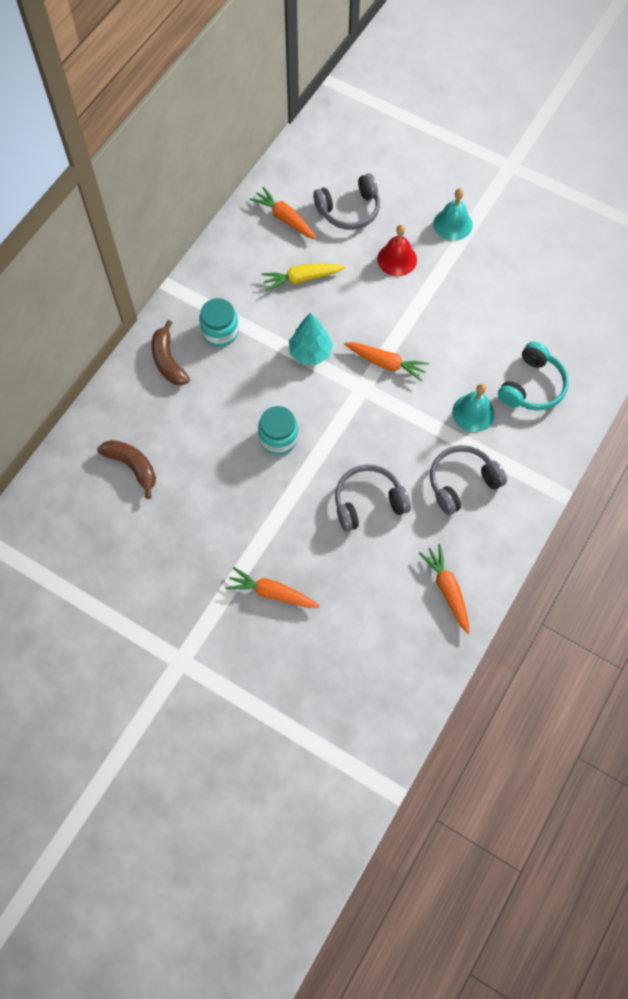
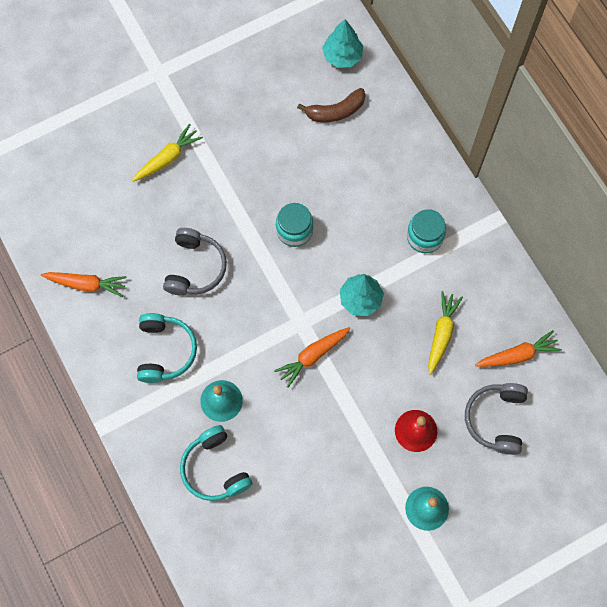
camera: 120 degrees right, 5 degrees up
(66, 492) = (342, 56): none -> turquoise tree
(168, 361) = (418, 182): brown banana -> none
(272, 593) = (168, 158): orange carrot -> yellow carrot
(462, 483) = (165, 351): grey headphones -> turquoise headphones

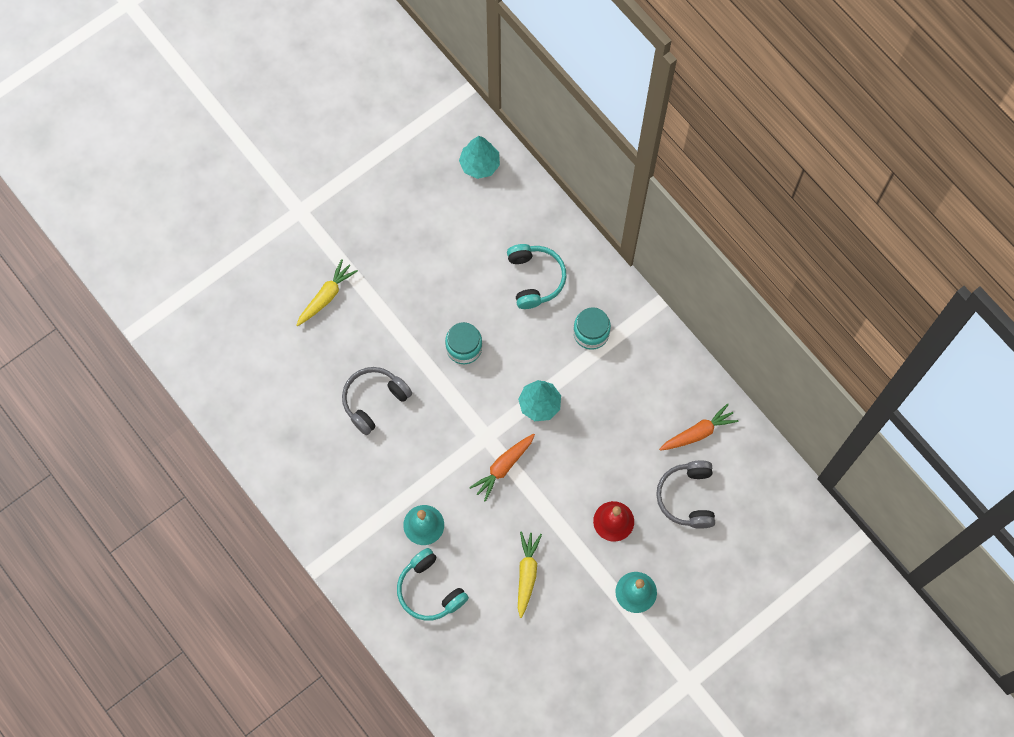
camera: 10 degrees left, 0 degrees up
(86, 284) = (271, 435): orange carrot -> none
(165, 351) = (360, 486): turquoise headphones -> turquoise headphones (535, 278)
(195, 268) = (374, 401): grey headphones -> grey headphones turned 135 degrees counterclockwise
(335, 111) = (483, 222): brown banana -> none
(441, 334) = (622, 424): yellow carrot -> yellow carrot (527, 574)

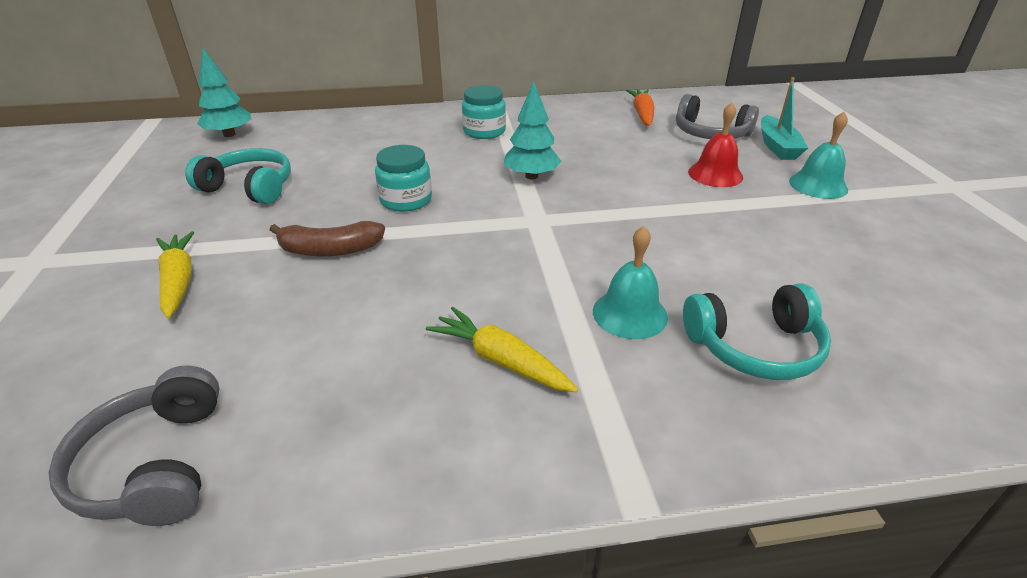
camera: 60 degrees left, 35 degrees down
(374, 401) = (385, 292): grey headphones -> grey headphones (155, 464)
(391, 346) = (330, 250): none -> brown banana
(503, 467) = (590, 220): orange carrot -> none
(527, 574) = (762, 248): yellow carrot -> yellow carrot (501, 360)
(535, 278) = (389, 141): turquoise headphones -> turquoise headphones (250, 188)
(690, 552) = (777, 146): none -> turquoise boat

